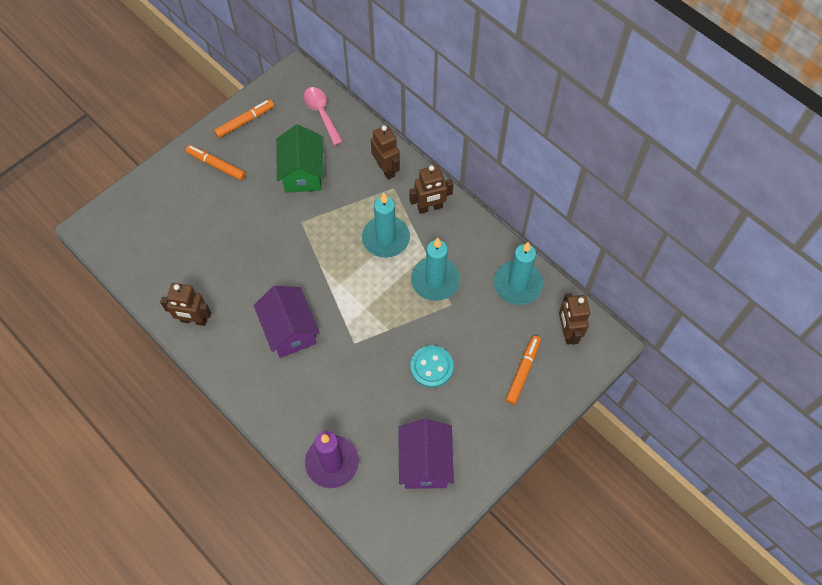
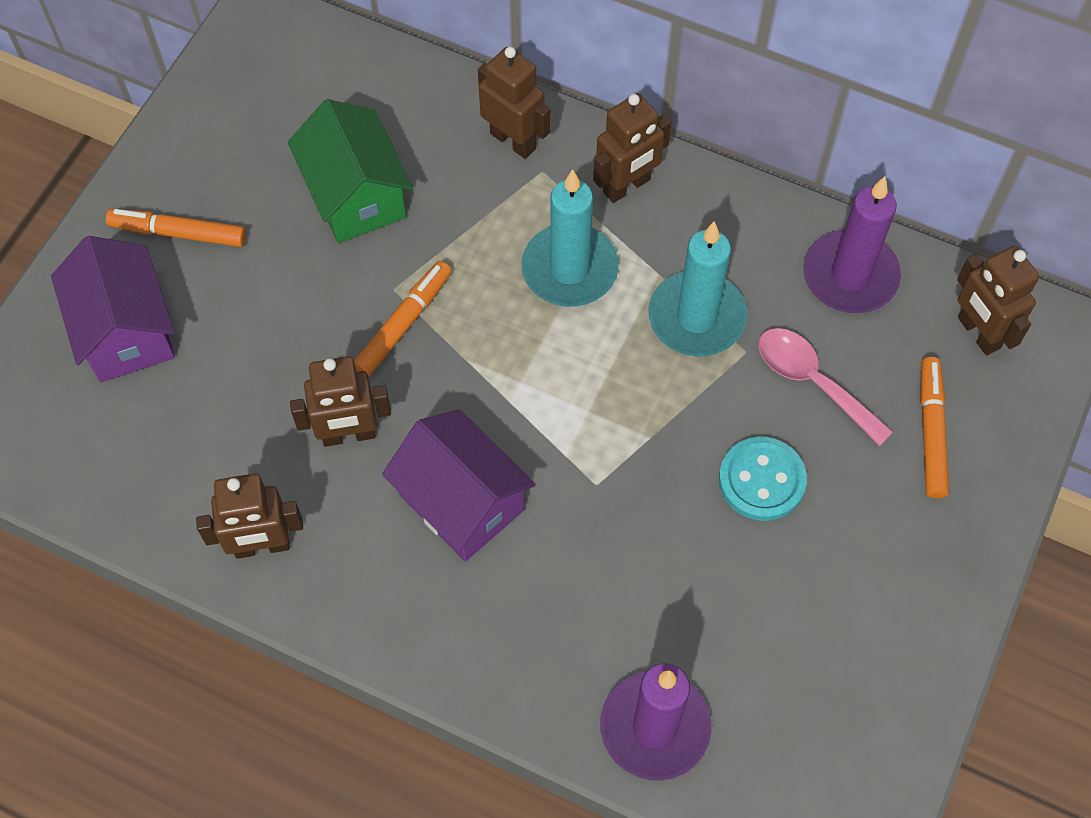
camera: 20 degrees left, 0 degrees up
(245, 121) = (200, 133): orange marker -> orange marker (404, 323)
(252, 283) = (349, 435): none -> brown robot
(321, 113) = (344, 74): pink spoon -> pink spoon (812, 382)
(425, 463) = (830, 664): purple house -> purple house (126, 331)
(517, 284) = (850, 276): turquoise candle -> purple candle

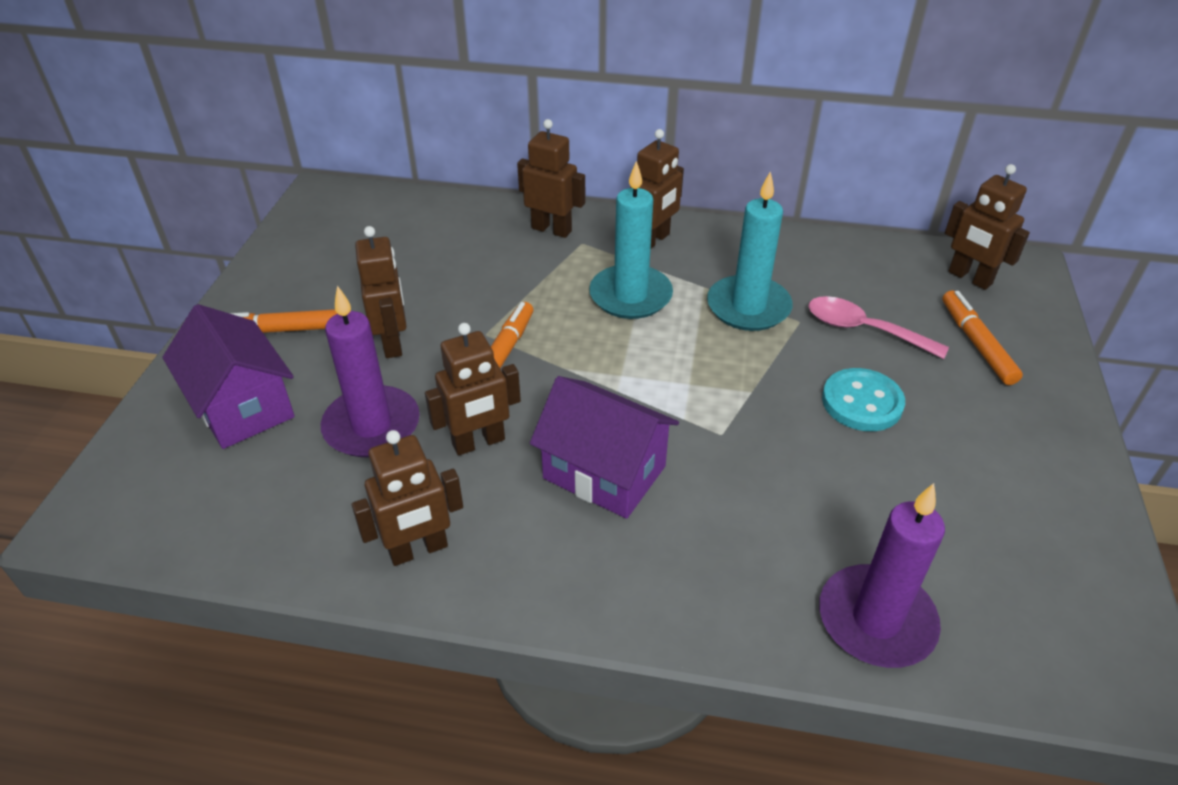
camera: 15 degrees left, 20 degrees down
(292, 279) = (393, 343): none -> brown robot
(356, 196) = (433, 281): green house -> none
(850, 276) = (852, 262): purple candle -> purple candle (372, 426)

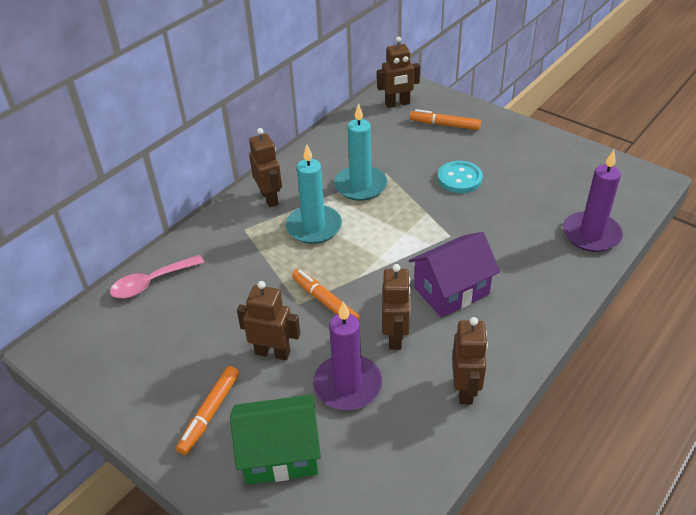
camera: 60 degrees left, 0 degrees up
(242, 406) = (280, 454): purple house -> green house
(551, 229) = (217, 237): brown robot -> none
(864, 330) = (409, 154): pink spoon -> pink spoon (151, 282)

